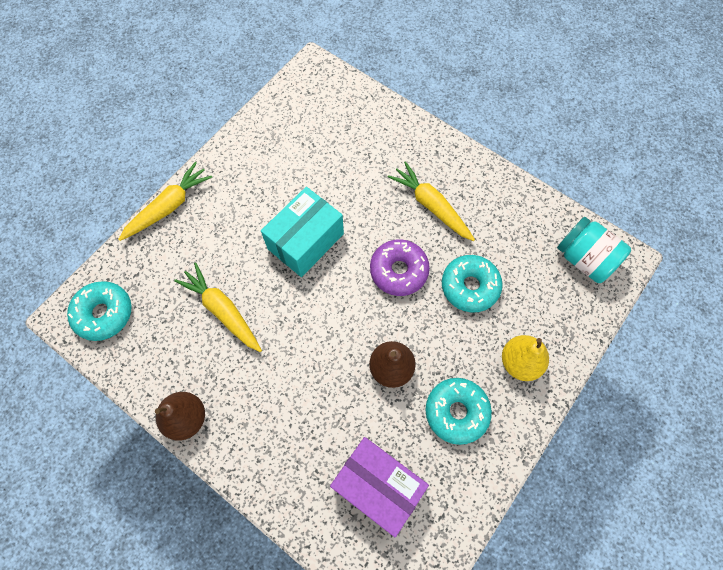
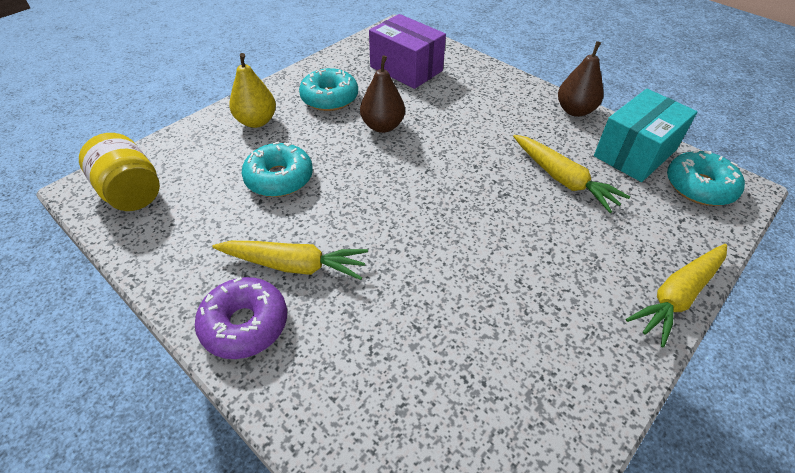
camera: 175 degrees left, 20 degrees down
(306, 241) = (471, 237): turquoise box -> turquoise box (635, 153)
(399, 271) = (357, 198): purple donut -> purple donut (245, 324)
(431, 206) = (294, 265): yellow carrot -> yellow carrot turned 45 degrees counterclockwise
(584, 259) = (131, 192): turquoise jar -> yellow jar

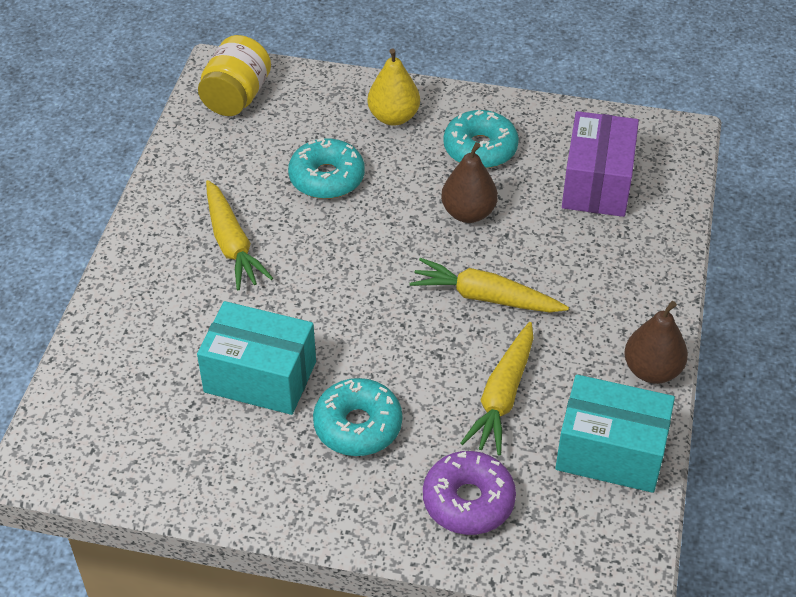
camera: 60 degrees right, 0 degrees up
(245, 324) = (155, 247): purple donut -> purple donut (468, 501)
(462, 310) = (260, 377): none -> turquoise box
(677, 296) = (389, 537): yellow carrot -> yellow carrot (485, 297)
(699, 186) = (593, 529): turquoise donut -> turquoise donut (358, 426)

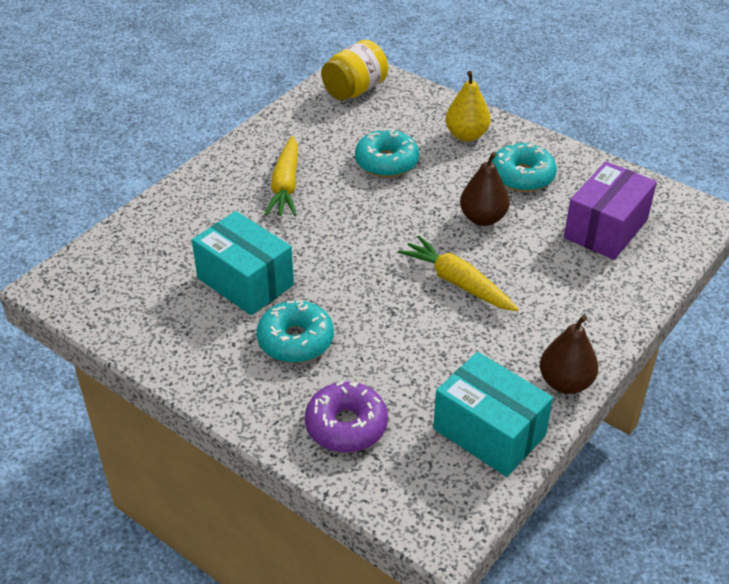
camera: 25 degrees right, 5 degrees down
(502, 396) = (424, 359): yellow carrot -> none

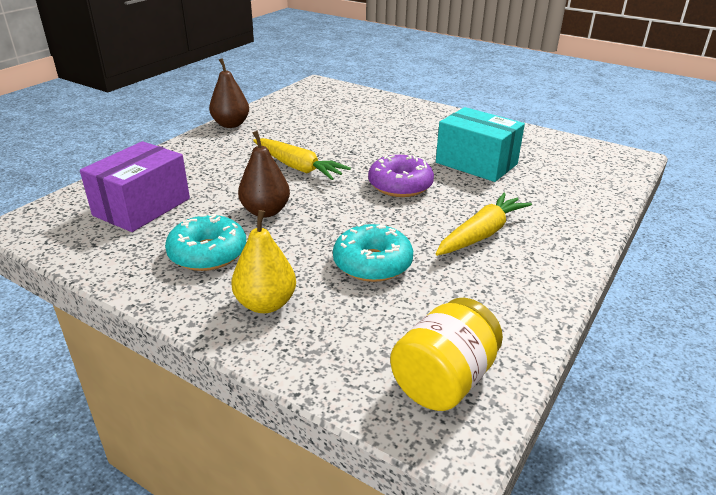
camera: 175 degrees right, 10 degrees down
(286, 185) = (481, 234): yellow carrot -> yellow carrot turned 45 degrees clockwise
(295, 340) = (420, 136): turquoise donut -> none
(346, 425) = (374, 108): purple donut -> purple donut (400, 185)
(489, 432) = (287, 108): turquoise box -> none

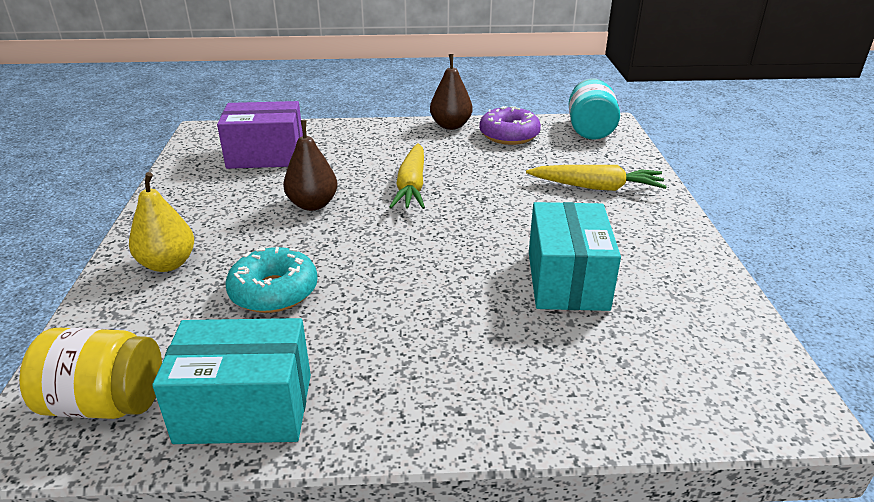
camera: 55 degrees right, 0 degrees up
(208, 253) = (222, 209): turquoise donut -> none
(316, 91) = (590, 129): none -> turquoise jar
(400, 185) = (446, 251): purple donut -> purple donut (509, 135)
(481, 234) = (398, 339): yellow carrot -> yellow carrot (596, 187)
(503, 313) = (245, 408): none -> turquoise box

